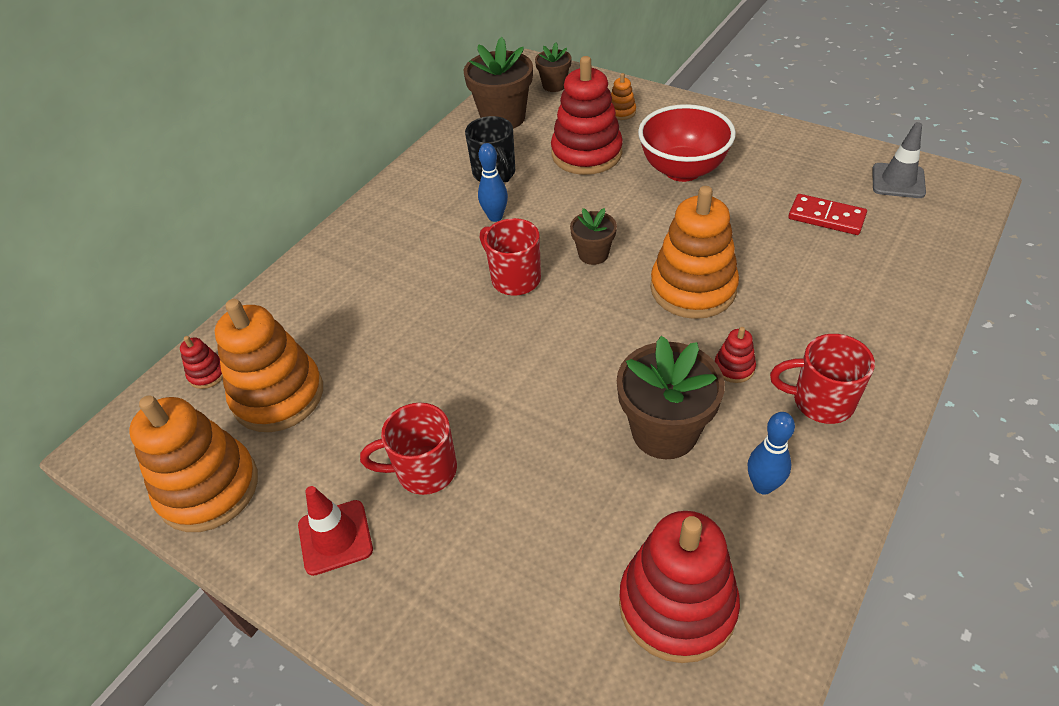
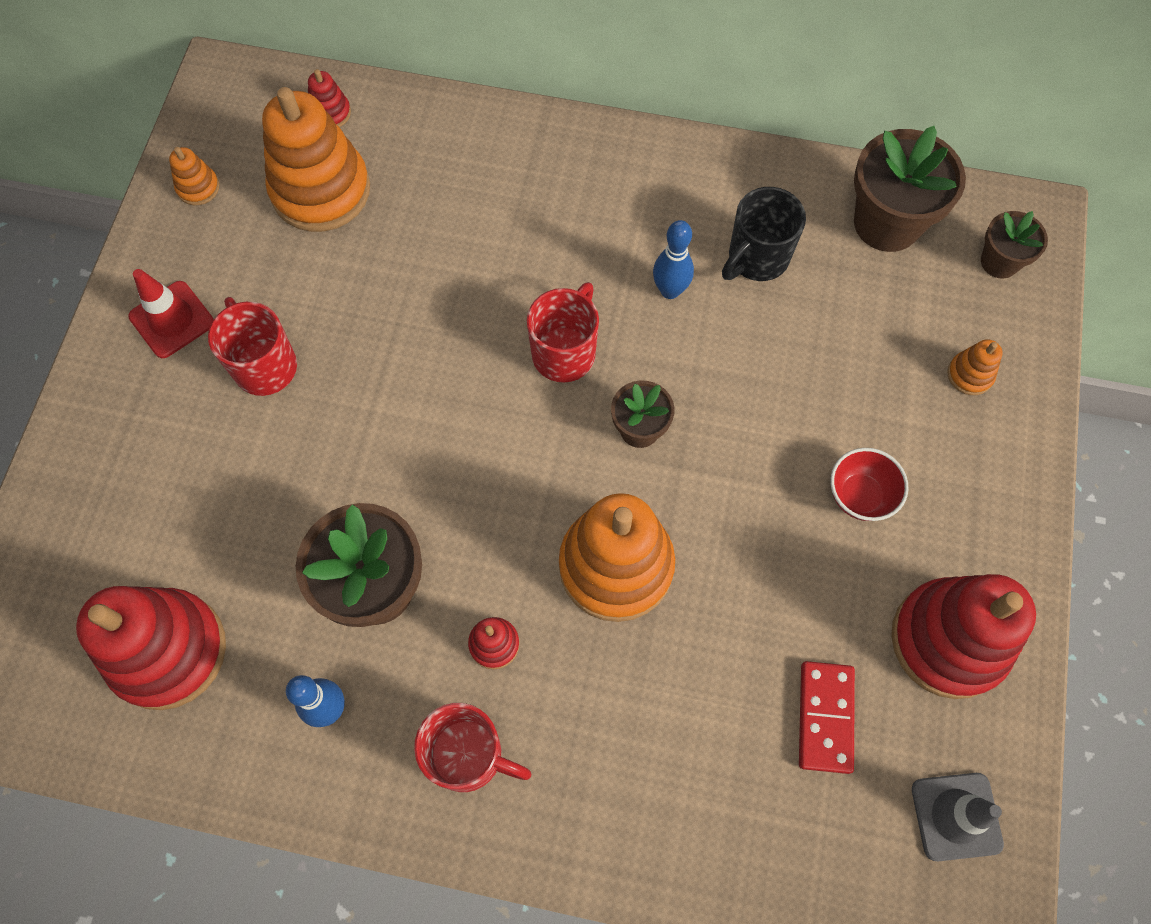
camera: 65 degrees right, 20 degrees up
(208, 488) = (198, 188): orange stacking toy -> orange stacking toy, size x0.43
(586, 154) = (847, 358): red stacking toy -> red stacking toy (949, 640)
(682, 170) = (859, 496): red bowl -> red bowl, size x0.54
(820, 401) = (468, 755): red mug -> red mug turned 120 degrees clockwise

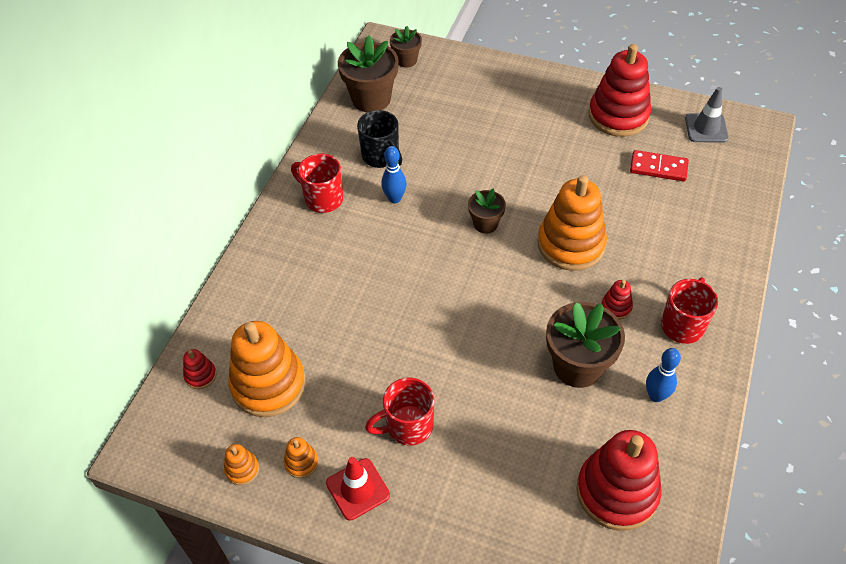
camera: 80 degrees left, 15 degrees down
(565, 352) = (428, 254): red mug -> red mug (322, 199)
(859, 496) = (537, 136): red bowl -> none
(970, 375) = (472, 83): orange stacking toy -> orange stacking toy (301, 462)

